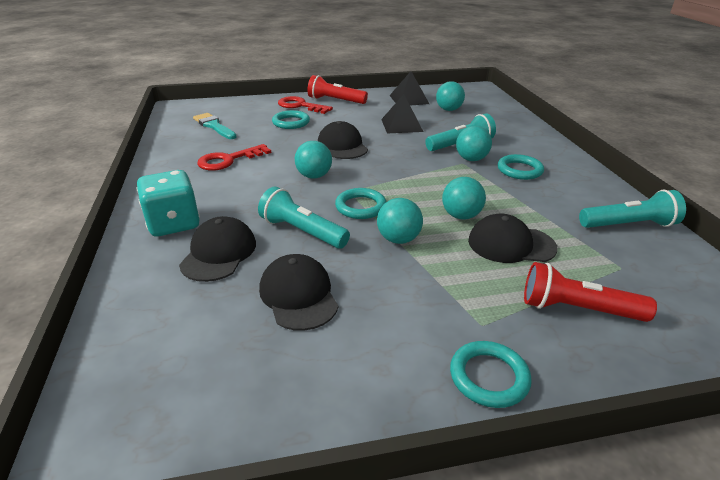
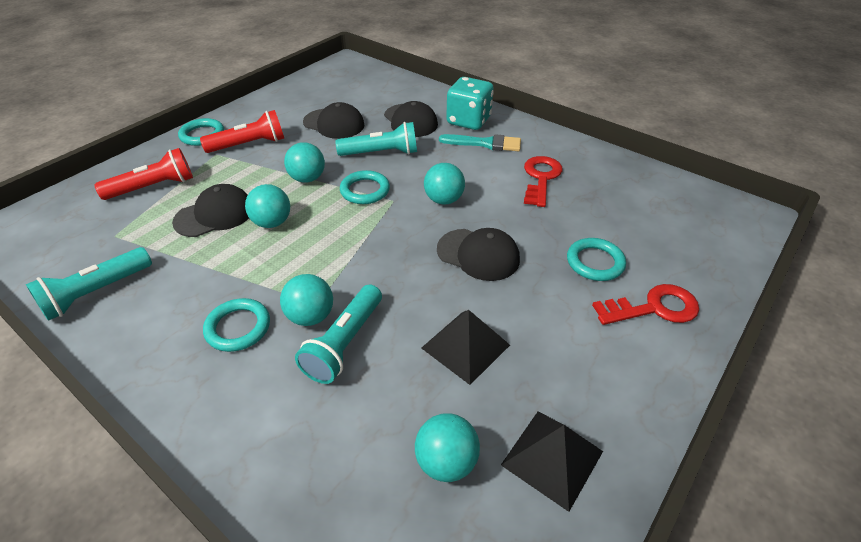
camera: 140 degrees right, 10 degrees up
(214, 126) = (647, 208): turquoise brush -> turquoise brush (485, 143)
(335, 101) = (641, 358): red flashlight -> red flashlight (249, 145)

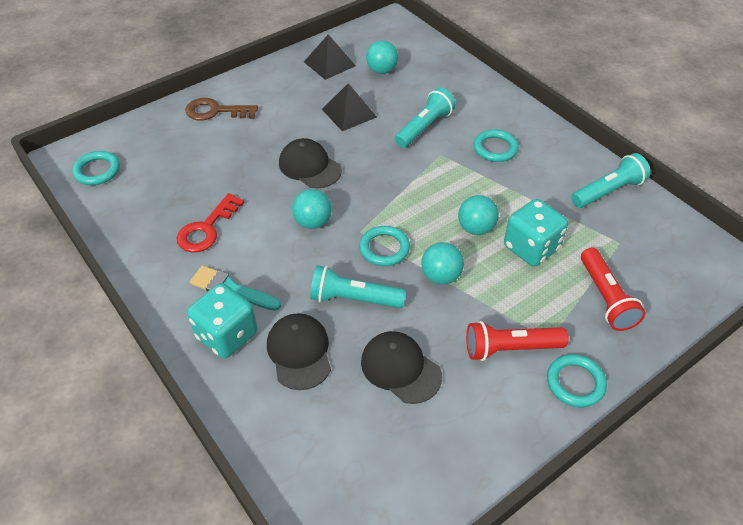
camera: 165 degrees left, 5 degrees up
(153, 187) = (605, 298): red flashlight -> red flashlight turned 90 degrees counterclockwise
(215, 215) = (531, 248): black cap -> turquoise dice
(311, 316) = (445, 146): turquoise ball -> none
(595, 262) = (227, 145): turquoise ring -> turquoise ring (97, 171)
(653, 308) = (216, 111): red key -> brown key

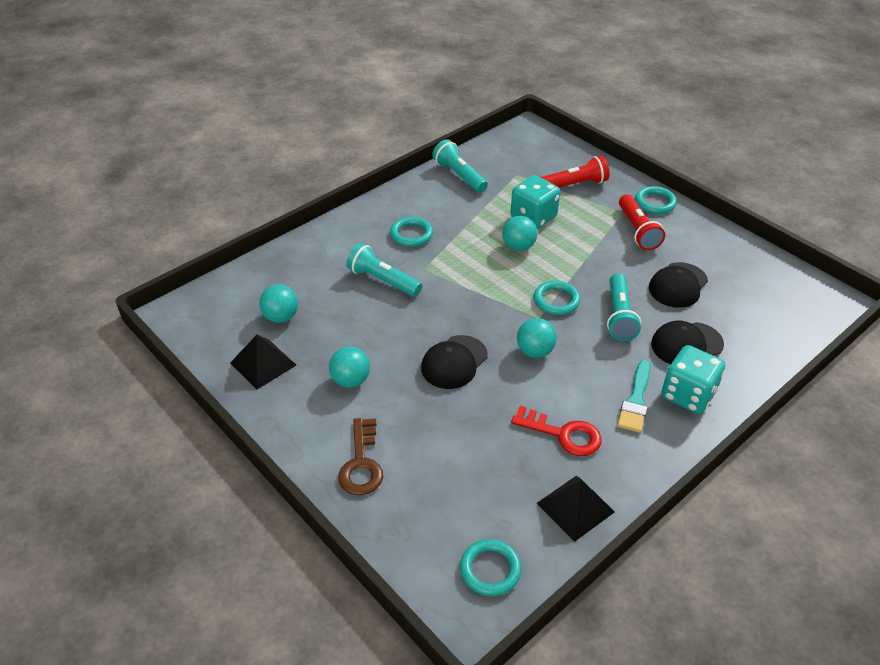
camera: 95 degrees left, 5 degrees down
(349, 113) = (361, 338): black pyramid -> black pyramid (575, 507)
(441, 276) = (578, 266): turquoise ball -> turquoise ball (351, 380)

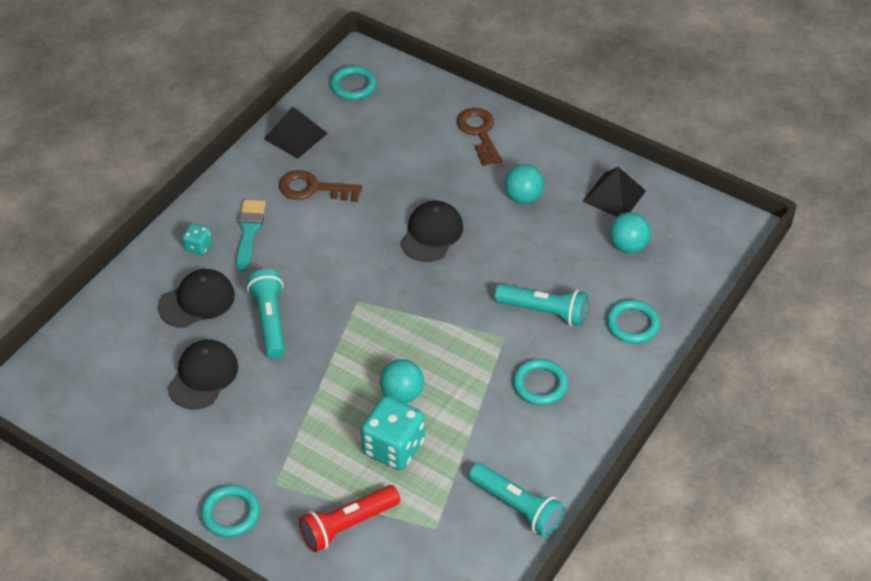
camera: 165 degrees right, 5 degrees up
(535, 351) = (354, 261): turquoise ball -> none
(556, 300) = (342, 326): turquoise ring -> turquoise ring (632, 324)
(563, 434) = (313, 188): red key -> brown key
(637, 230) = (253, 454): red flashlight -> none
(688, 395) = (198, 247): turquoise dice -> turquoise dice, size x0.50

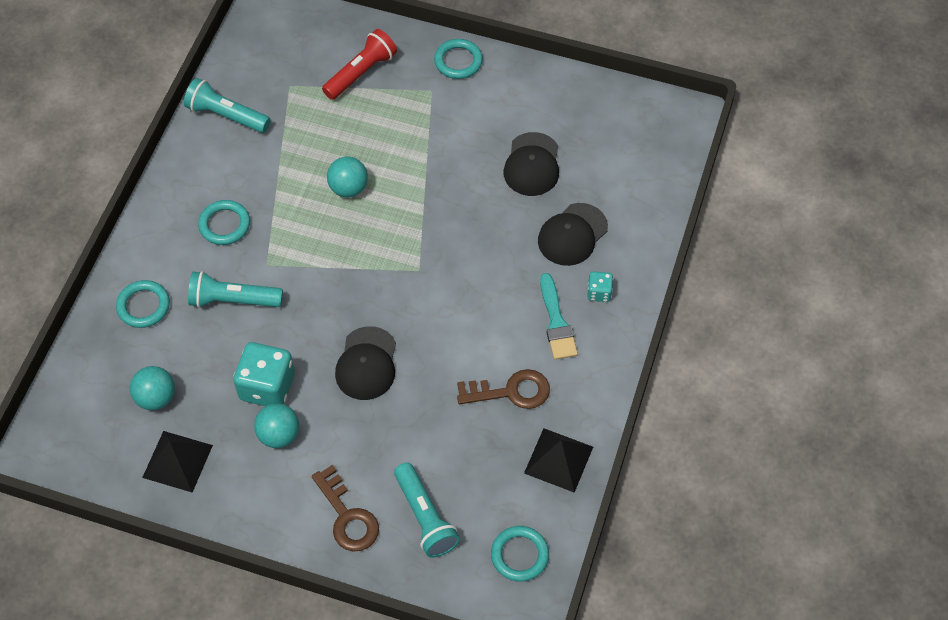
camera: 165 degrees right, 10 degrees up
(270, 321) = (494, 230): turquoise flashlight -> turquoise flashlight (425, 517)
(393, 447) = (342, 140): turquoise dice -> turquoise dice (267, 387)

